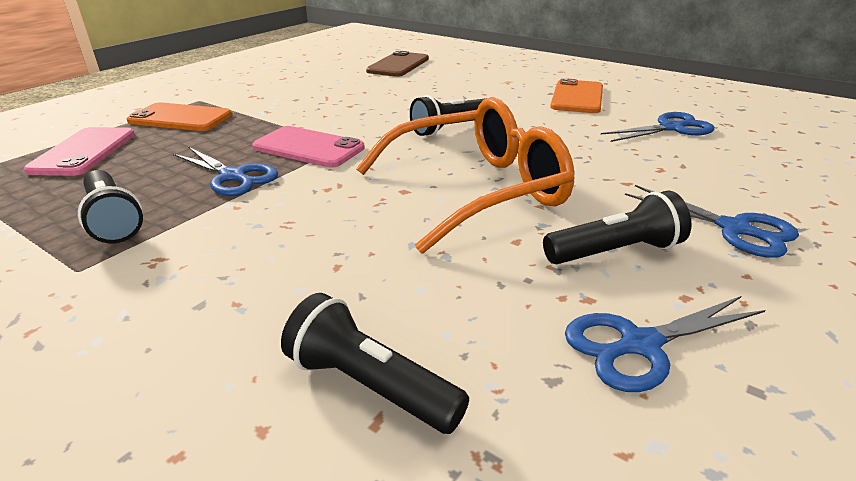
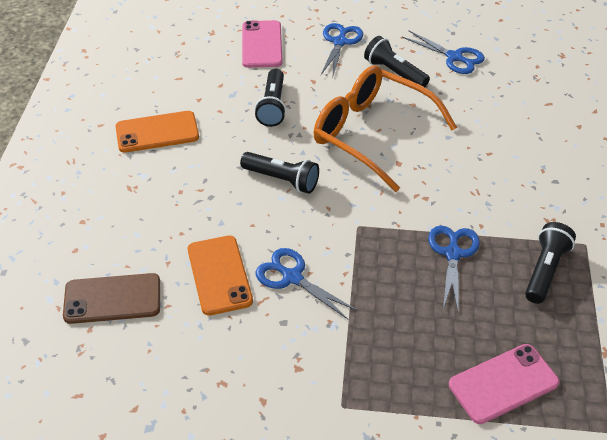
camera: 120 degrees left, 15 degrees up
(180, 118) = (394, 378): orange phone -> orange phone (219, 275)
(308, 147) = (379, 242): pink phone -> pink phone (262, 44)
(370, 385) = (538, 111): black flashlight -> black flashlight (273, 106)
(671, 128) = (204, 75): blue scissors -> blue scissors (292, 277)

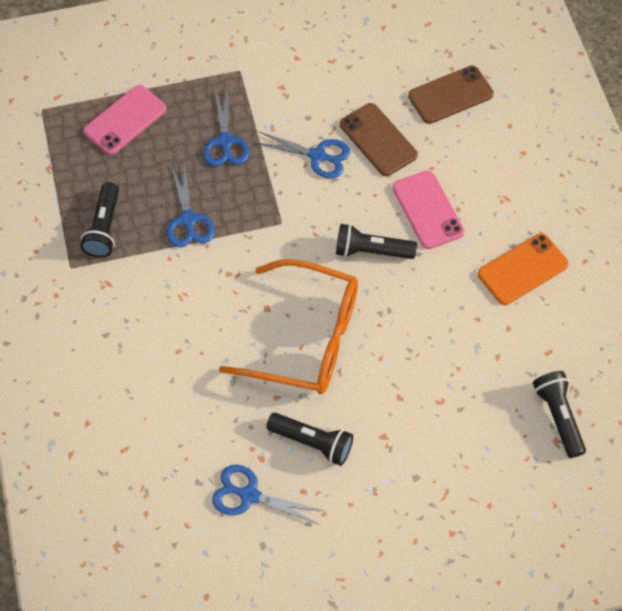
camera: 160 degrees right, 15 degrees up
(219, 275) = (378, 140): orange phone -> brown phone
(262, 44) = (486, 439): pink phone -> pink phone (427, 210)
(273, 106) = (425, 343): black flashlight -> black flashlight (558, 416)
(340, 42) = (396, 476): blue scissors -> blue scissors (225, 141)

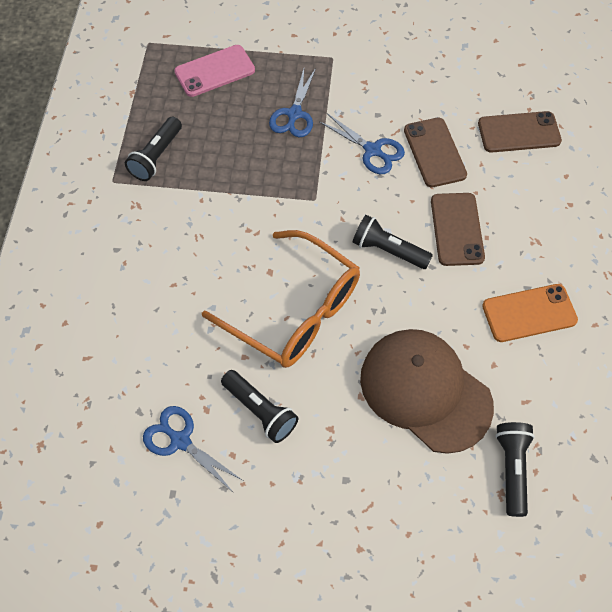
camera: 20 degrees right, 0 degrees up
(188, 220) = (232, 172): blue scissors -> none
(427, 210) = (457, 229): pink phone -> brown phone
(456, 373) = (425, 391): none -> brown cap

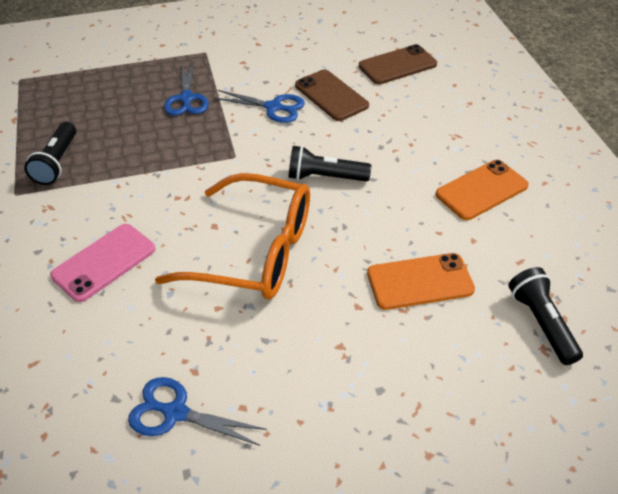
camera: 20 degrees left, 15 degrees down
(215, 71) = (95, 85): pink phone -> pink phone (104, 262)
(260, 411) = (256, 353): black flashlight -> none
(425, 391) = (420, 281): brown cap -> orange phone
(457, 229) = (381, 145): brown phone -> none

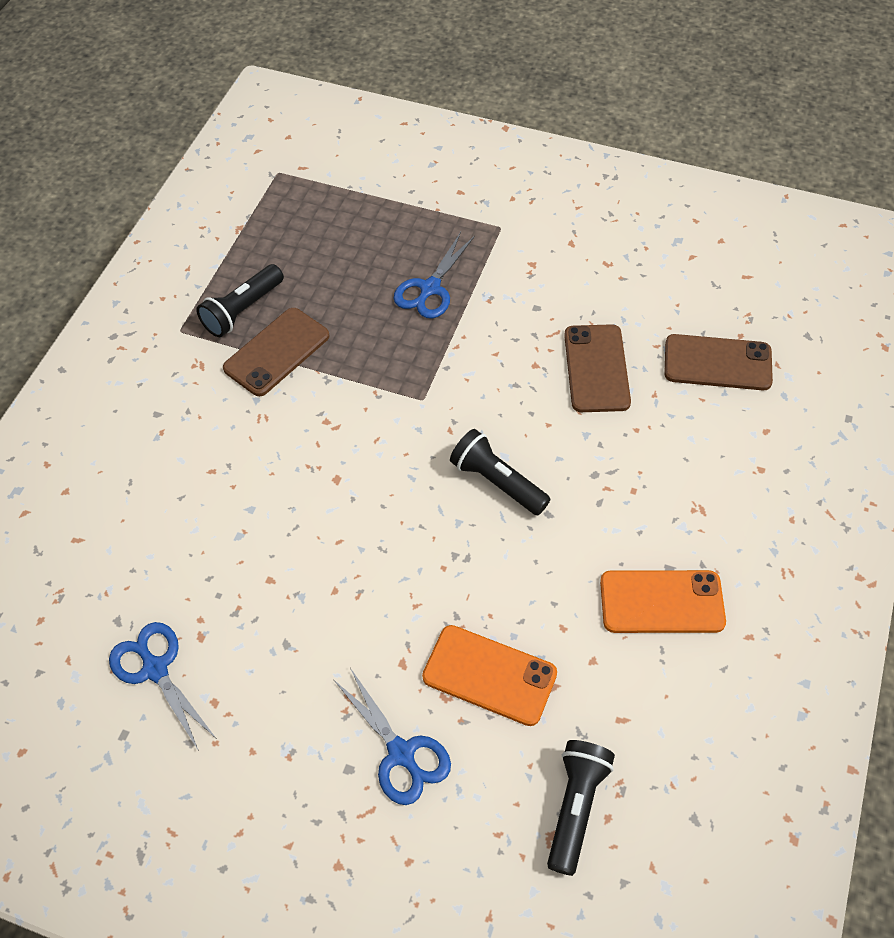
camera: 35 degrees right, 10 degrees up
(104, 262) = (205, 462): pink phone -> none
(105, 175) = (277, 352): none -> brown phone
(255, 252) = (352, 535): orange glasses -> none
(273, 107) = (516, 351): blue scissors -> blue scissors (401, 753)

